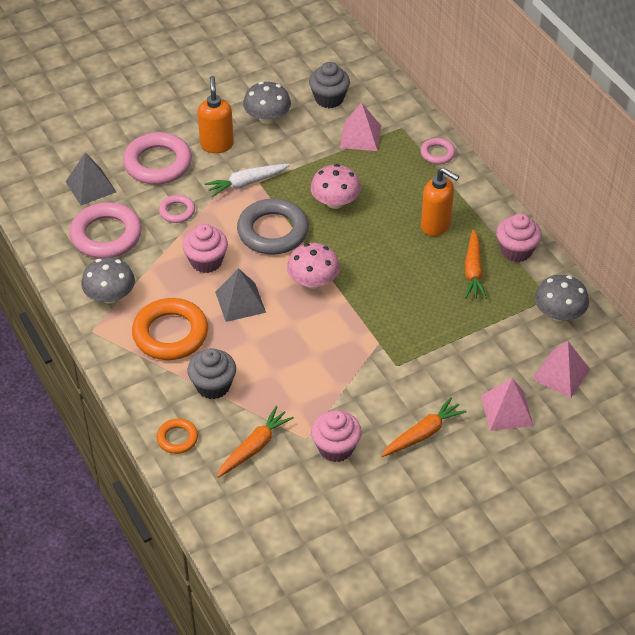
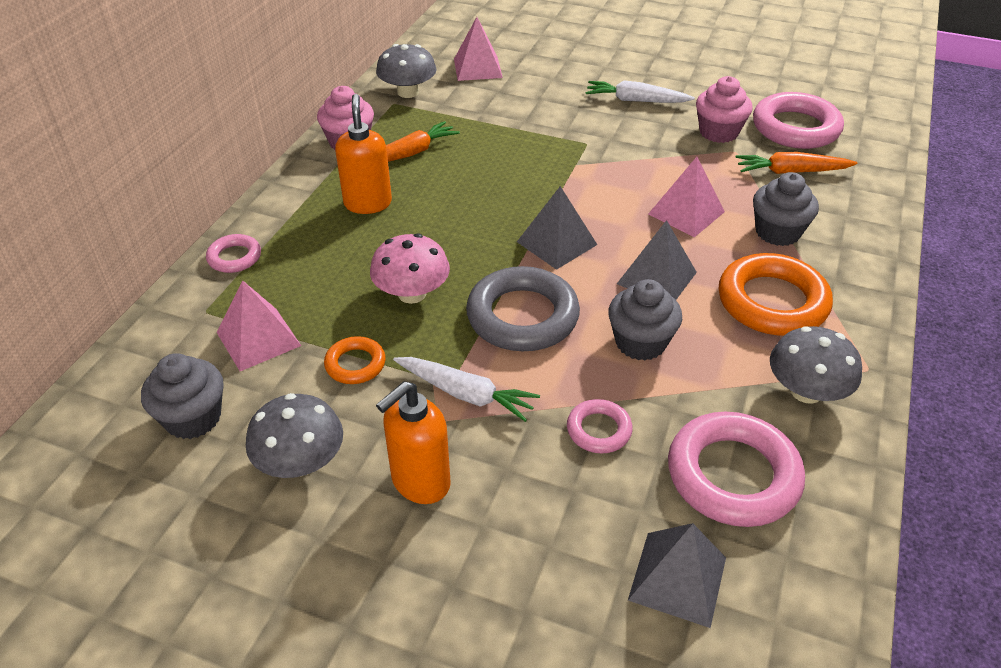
camera: 130 degrees left, 5 degrees down
(158, 163) = (535, 527): pink ring -> pink ring (795, 128)
(177, 438) = (861, 218): orange ring -> orange ring (355, 364)
(206, 261) = (640, 342): pink cupcake -> grey cupcake
(313, 281) = (556, 243): pink mushroom -> grey pyramid
(422, 434) = (636, 100): orange carrot -> white carrot
(506, 410) = (552, 76): pink pyramid -> pink pyramid (686, 213)

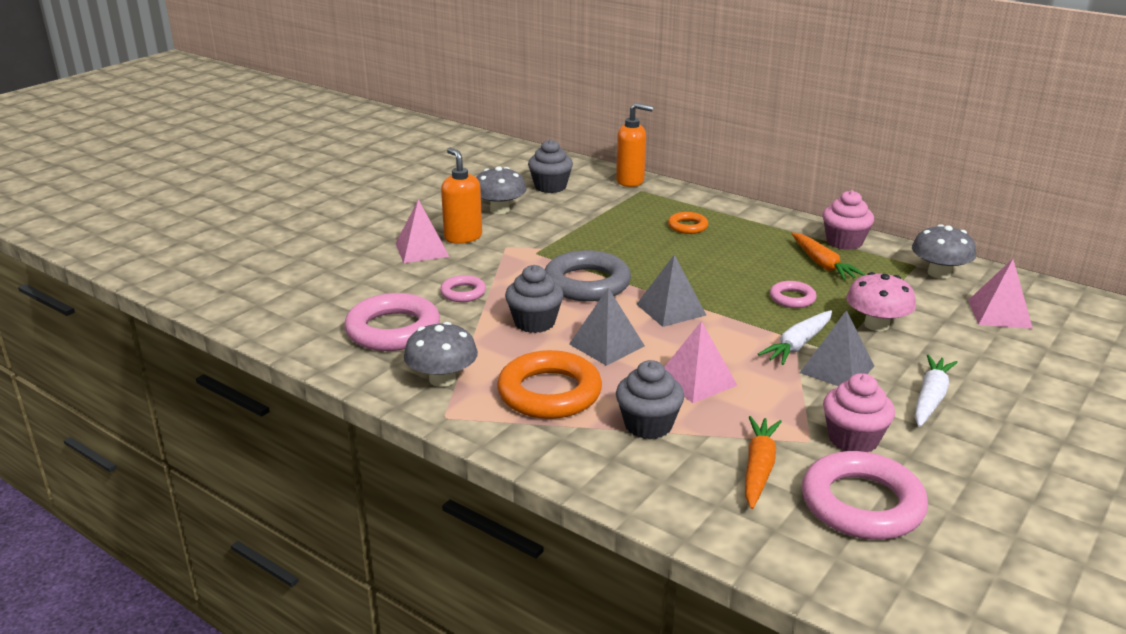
camera: 105 degrees right, 15 degrees down
(234, 257) = (694, 199): pink ring -> pink ring (792, 298)
(258, 338) = (607, 203): pink pyramid -> pink pyramid (422, 250)
(355, 364) = (569, 227): orange ring -> orange ring (687, 226)
(368, 203) = (749, 243): orange soap dispenser -> orange soap dispenser (630, 181)
(412, 293) = (630, 249): pink mushroom -> pink mushroom (876, 325)
(465, 394) = (522, 256): white carrot -> white carrot (798, 345)
(678, 578) = (341, 296): grey pyramid -> grey pyramid (836, 369)

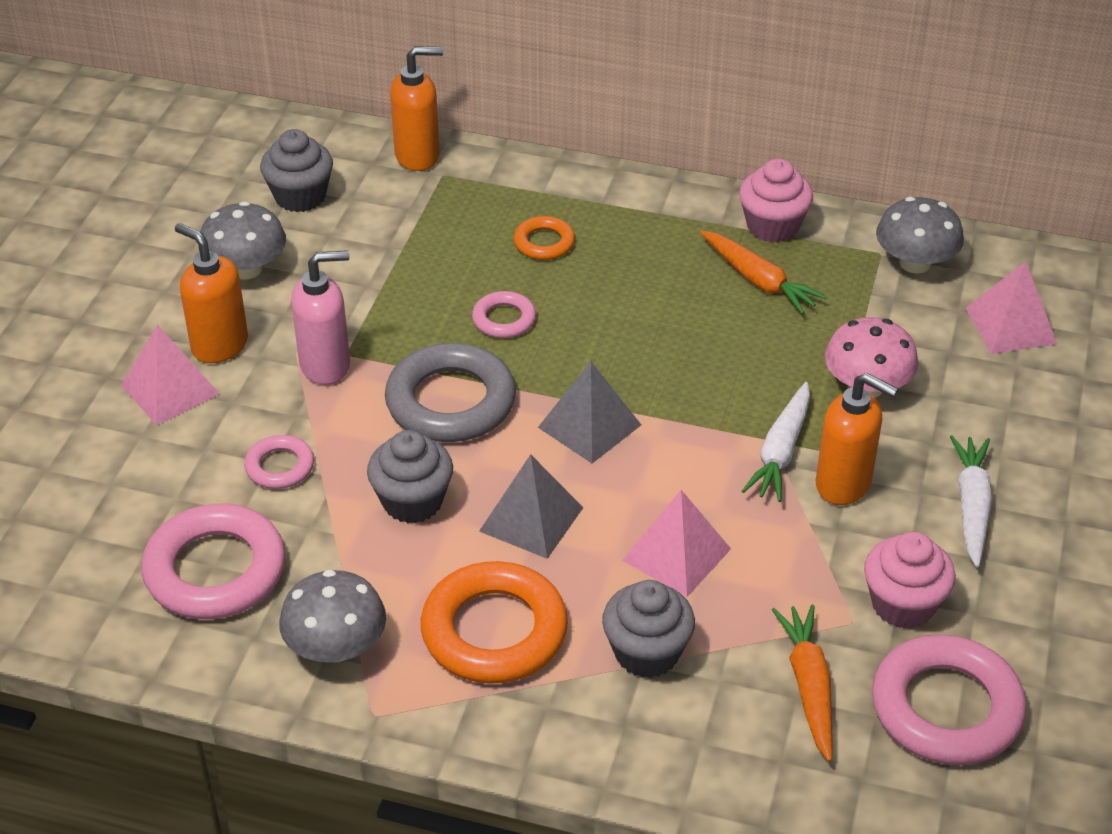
camera: 20 degrees left, 15 degrees up
(520, 255) = (326, 365): none -> pink soap dispenser
(792, 298) = (742, 362): pink ring -> pink ring (504, 319)
(836, 369) = (844, 484): grey pyramid -> orange soap dispenser

